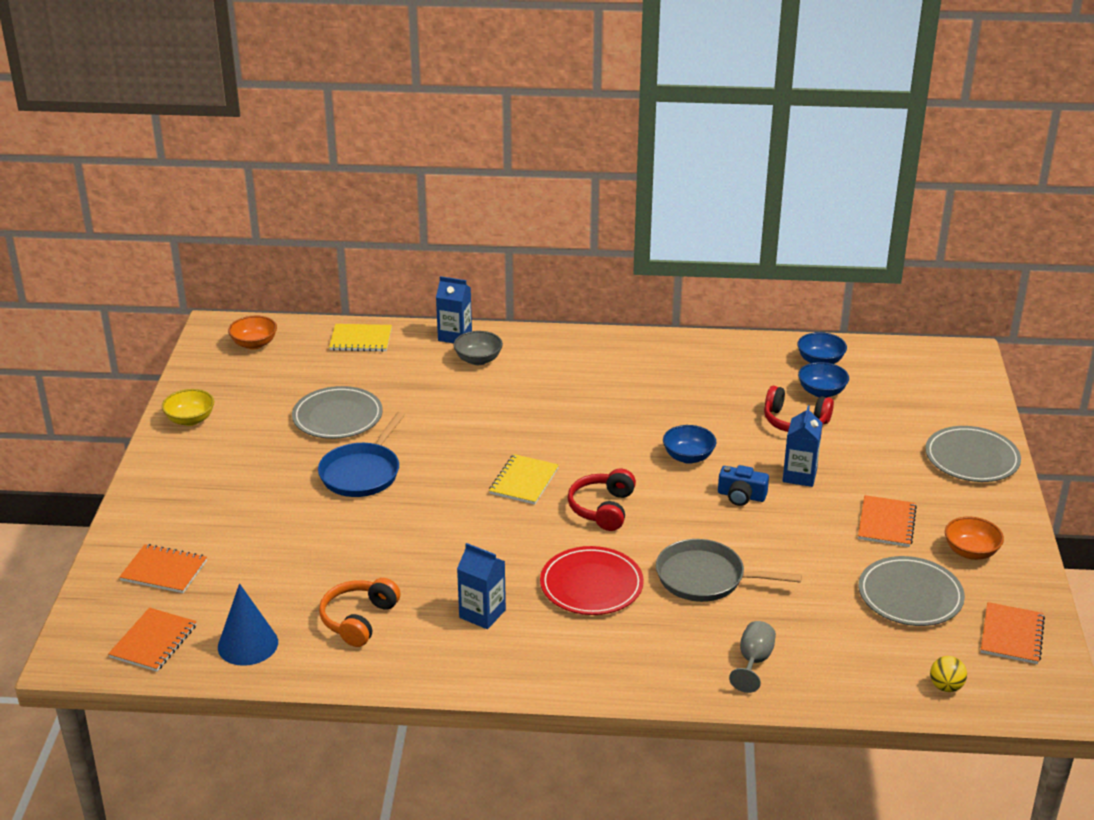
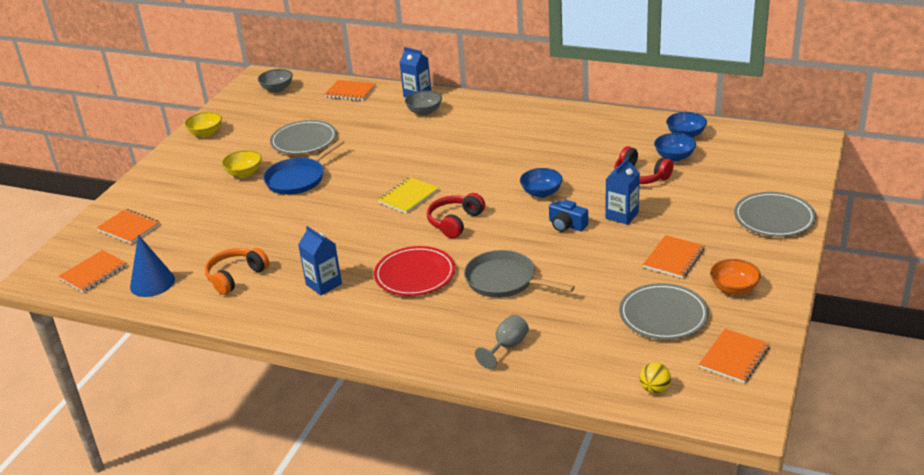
camera: 20 degrees right, 0 degrees up
(254, 344) = (277, 89): orange bowl -> grey bowl
(282, 473) = (244, 173): none -> yellow bowl
(361, 339) = (350, 92): yellow notebook -> orange notebook

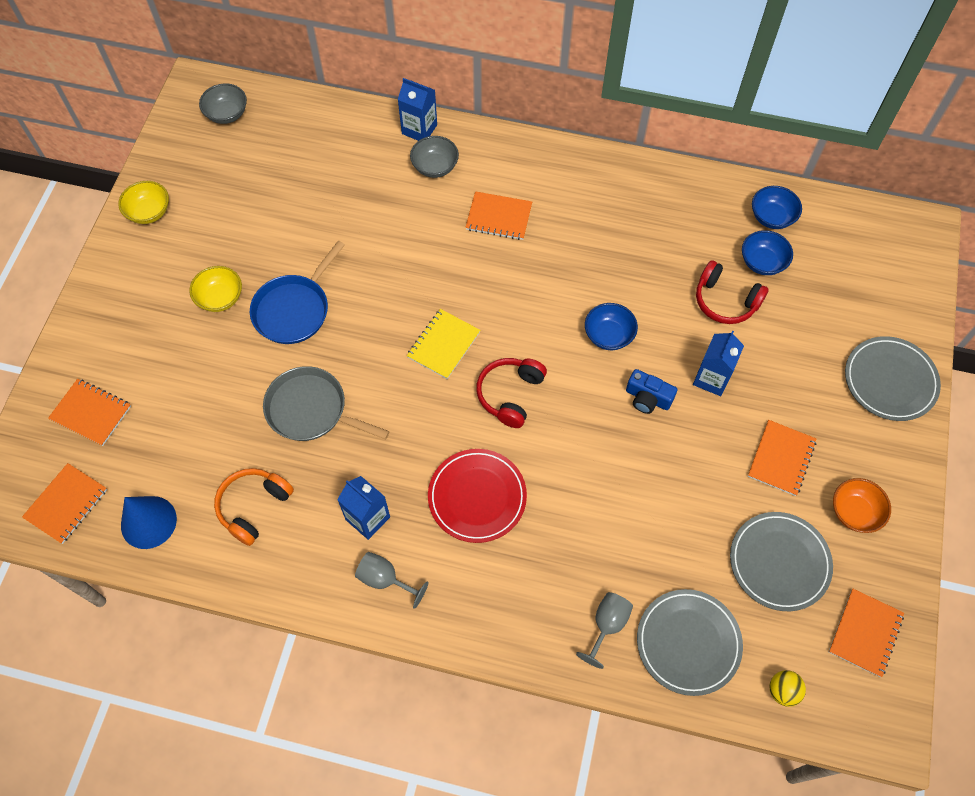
camera: 10 degrees left, 30 degrees up
(304, 140) = (286, 228): grey plate -> grey plate (688, 643)
(328, 317) = (385, 579): none -> grey goblet
(350, 92) = (328, 122): orange notebook -> orange notebook (499, 217)
(504, 280) = (587, 505): grey pan -> grey pan (311, 410)

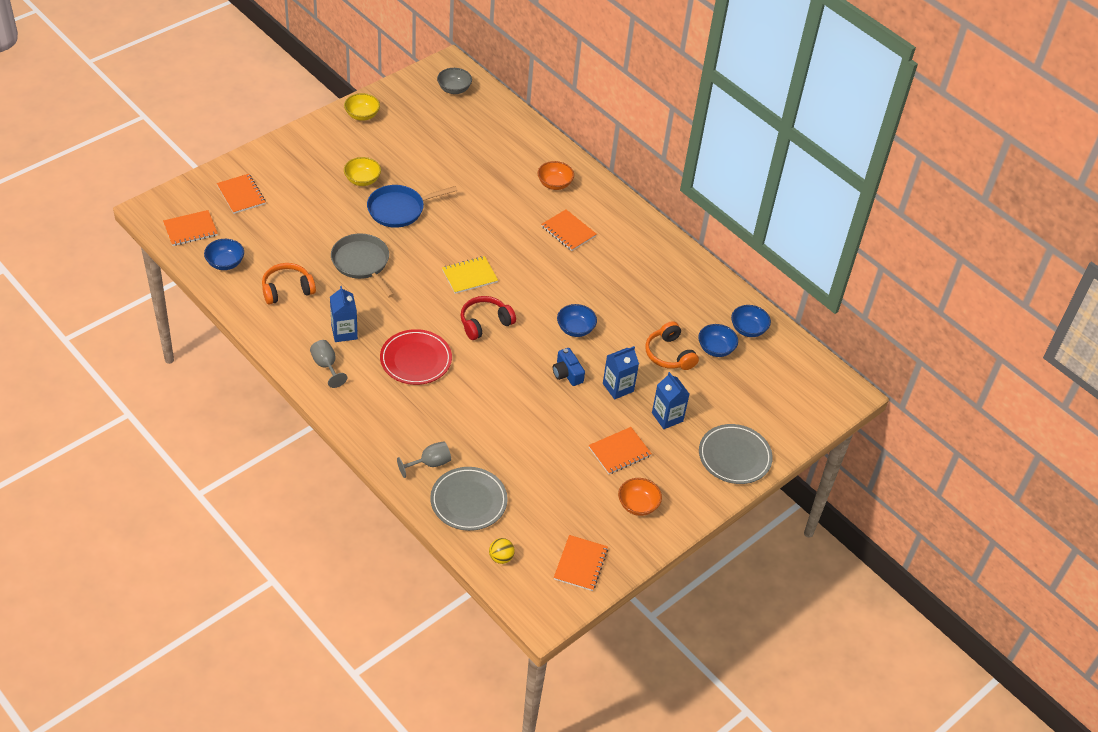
camera: 30 degrees right, 15 degrees down
(148, 522) = (225, 263): blue cone -> blue bowl
(419, 129) = (564, 159): blue carton -> blue carton (667, 417)
(435, 167) = (554, 184): grey bowl -> orange bowl
(725, 301) = (669, 354): red headphones -> orange headphones
(779, 562) = (564, 499): grey plate -> none
(865, 633) = (580, 564): orange notebook -> orange notebook turned 45 degrees counterclockwise

